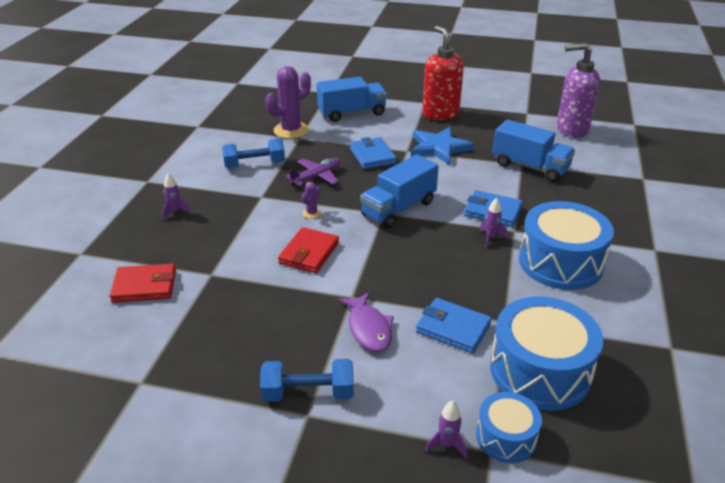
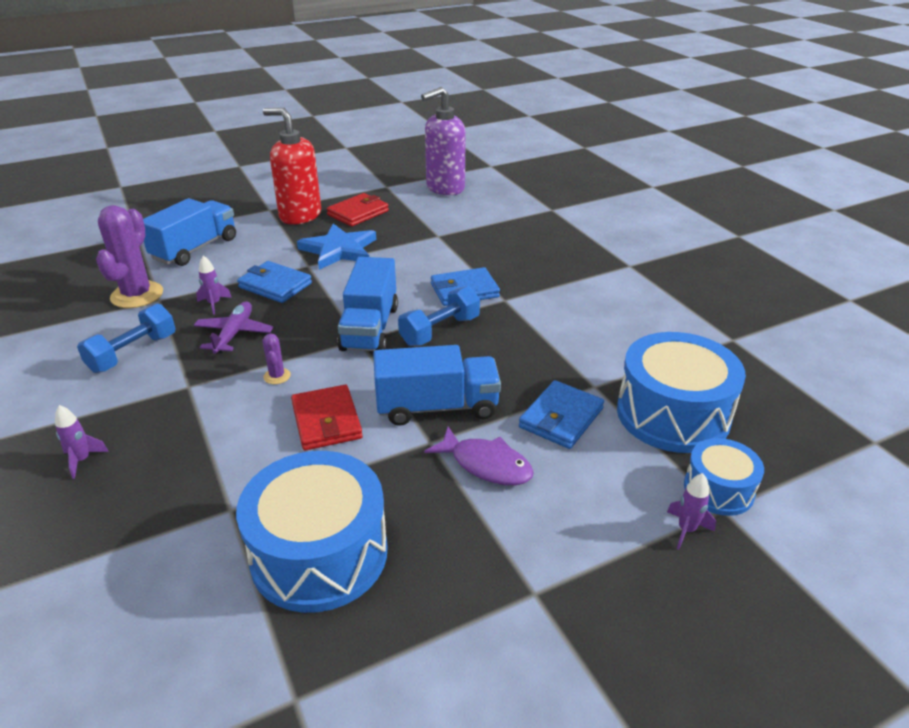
camera: 40 degrees left, 0 degrees up
(144, 286) = (149, 577): red wallet -> red wallet (358, 213)
(308, 393) = (508, 570): blue dumbbell -> blue dumbbell (440, 331)
(453, 328) = (561, 418): blue wallet -> blue wallet turned 45 degrees counterclockwise
(490, 238) = (492, 316): purple rocket -> purple rocket (214, 304)
(530, 167) = (448, 235): blue truck -> blue truck (437, 407)
(560, 262) = (575, 310): blue drum -> blue drum (319, 553)

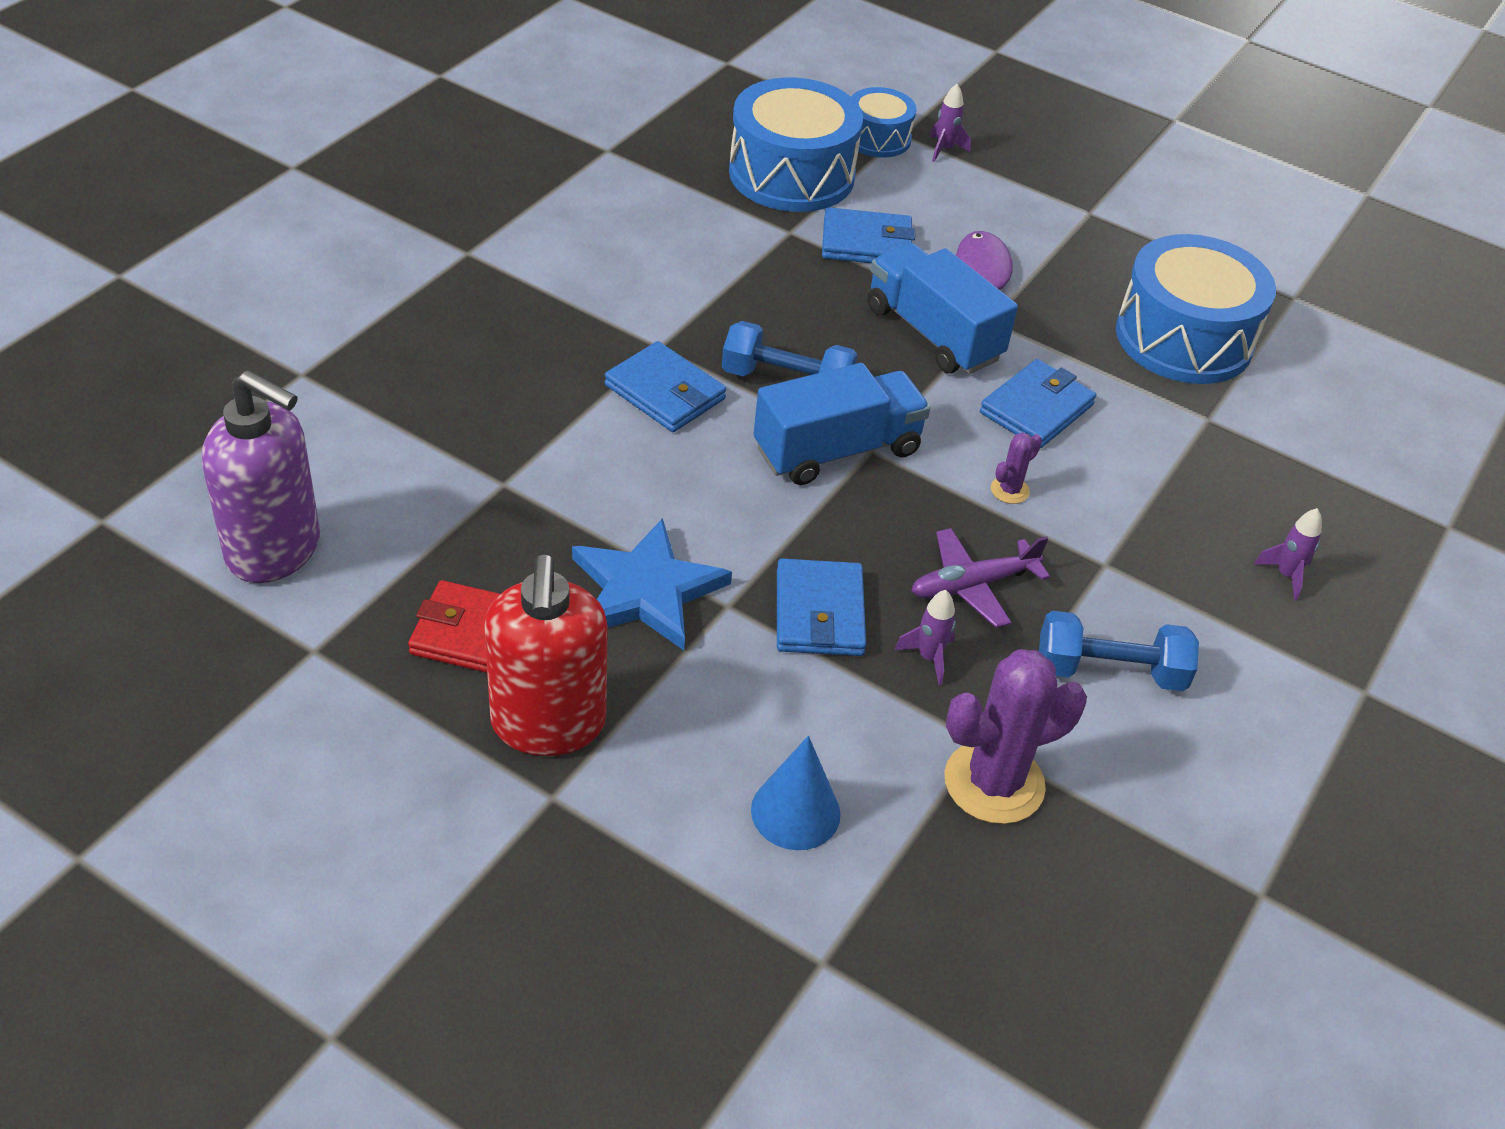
camera: 125 degrees left, 10 degrees up
(195, 249) = (795, 812): blue truck -> blue cone
(326, 421) = (1036, 409): red wallet -> blue wallet

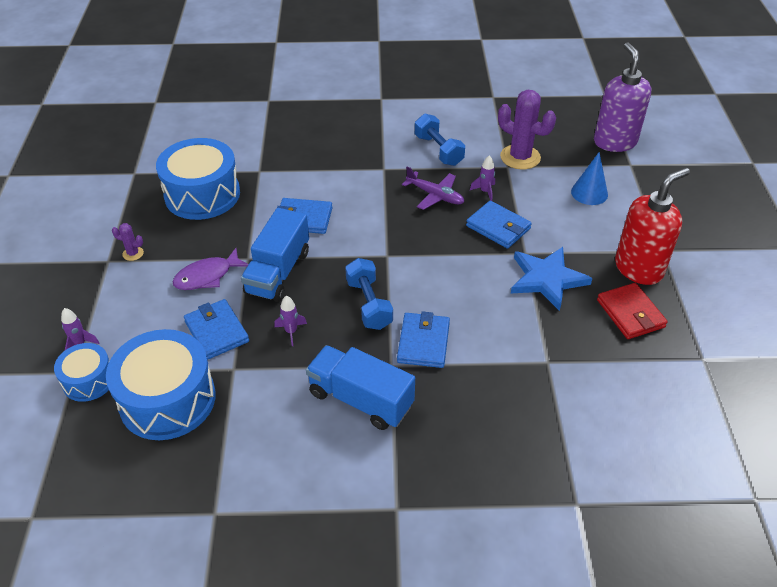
camera: 120 degrees left, 0 degrees up
(275, 550) = (681, 414): purple soap dispenser -> purple soap dispenser (614, 142)
(819, 613) = (498, 227): blue wallet -> blue wallet turned 75 degrees clockwise
(837, 450) = (399, 265): blue truck -> blue truck (360, 399)
(1009, 490) = (368, 206): purple cactus -> purple cactus (133, 253)
(1286, 575) = (340, 127): purple rocket -> purple rocket (291, 332)

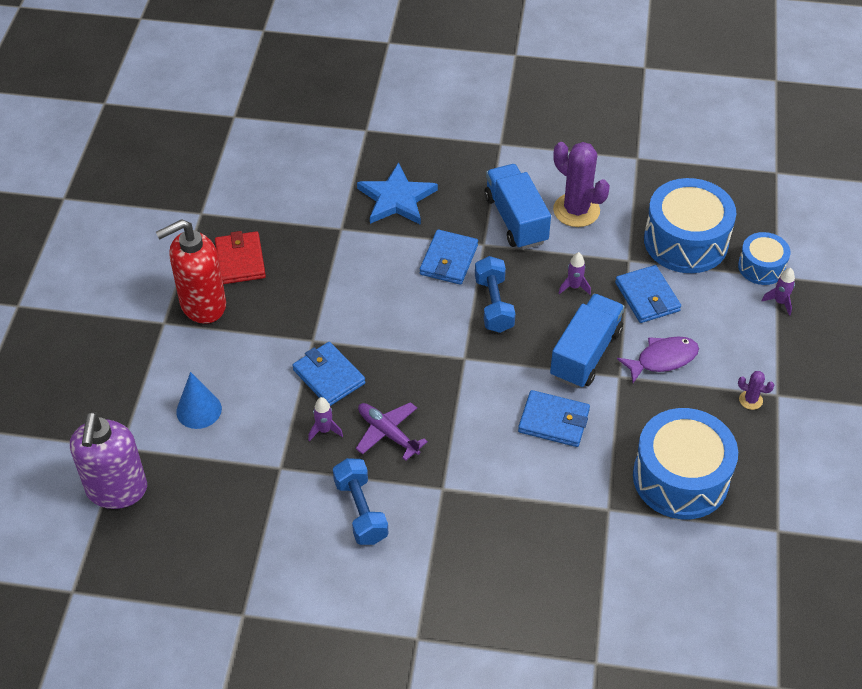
camera: 170 degrees left, 5 degrees up
(360, 399) = (516, 219): blue truck -> blue truck turned 150 degrees counterclockwise
(520, 157) = (256, 481): purple cactus -> purple cactus (576, 210)
(547, 279) = (303, 306): blue star -> blue star (396, 198)

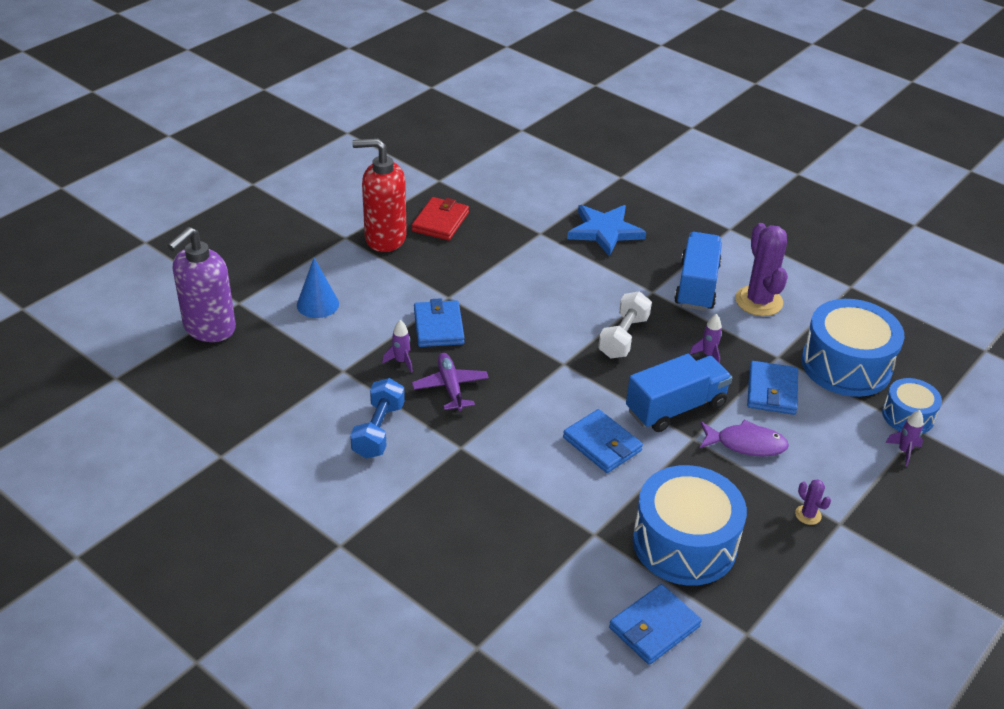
camera: 30 degrees right, 10 degrees down
(448, 260) = (612, 290): blue wallet -> blue wallet (654, 627)
(494, 304) = (623, 337): blue dumbbell -> white dumbbell

